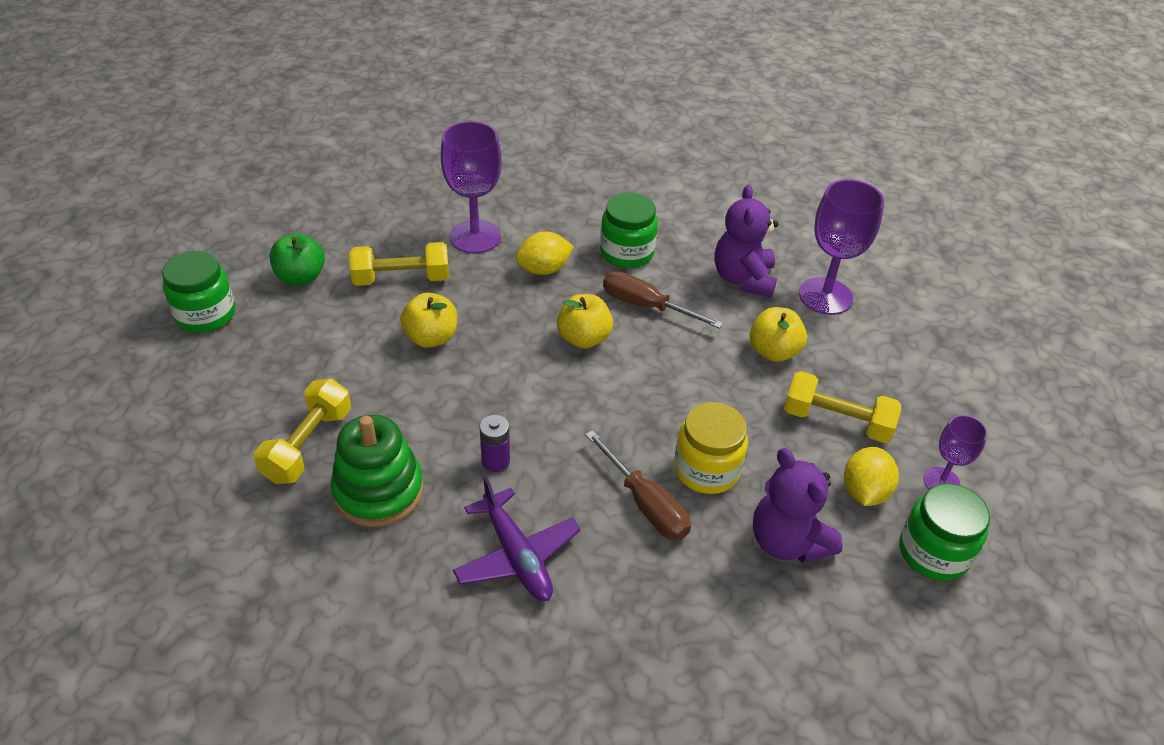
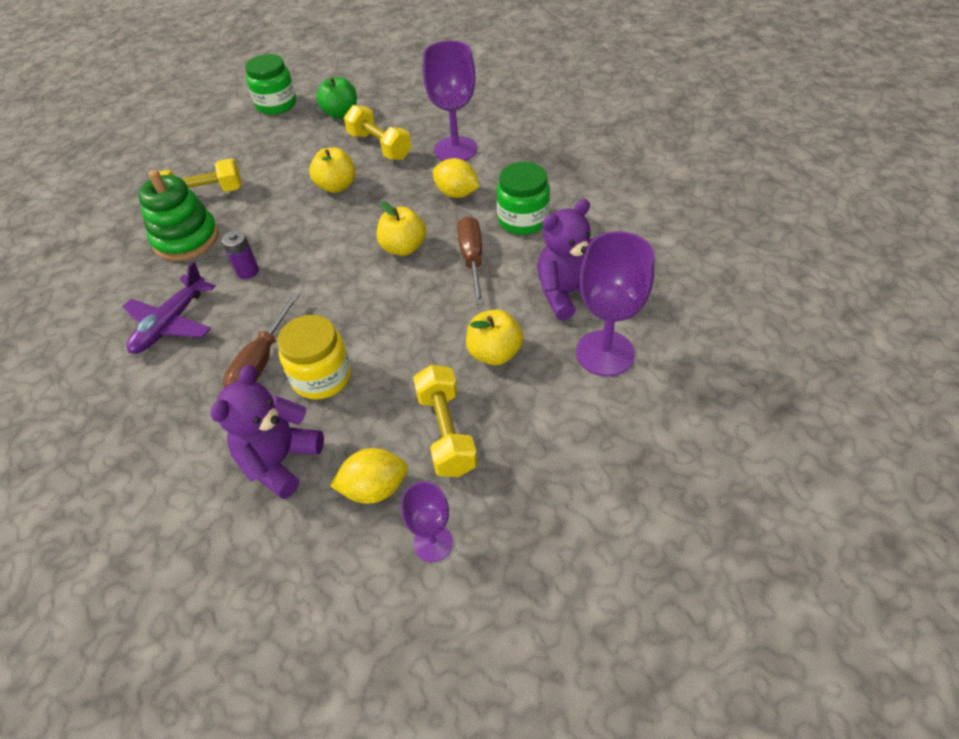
camera: 60 degrees right, 5 degrees up
(933, 552) = (337, 572): green jar -> none

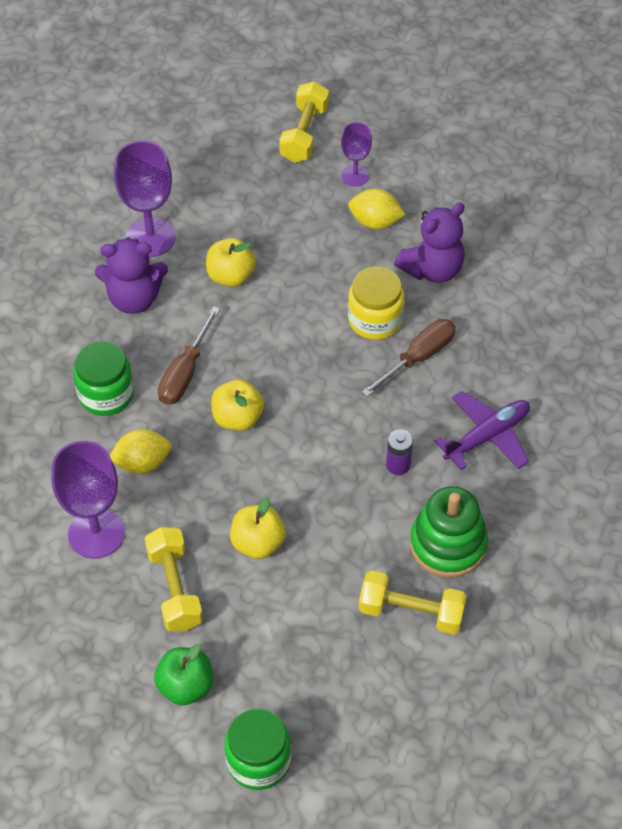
camera: 155 degrees left, 5 degrees up
(446, 432) = (305, 235): yellow dumbbell -> yellow dumbbell (304, 134)
(457, 194) = (142, 463): yellow lemon -> yellow lemon turned 75 degrees counterclockwise

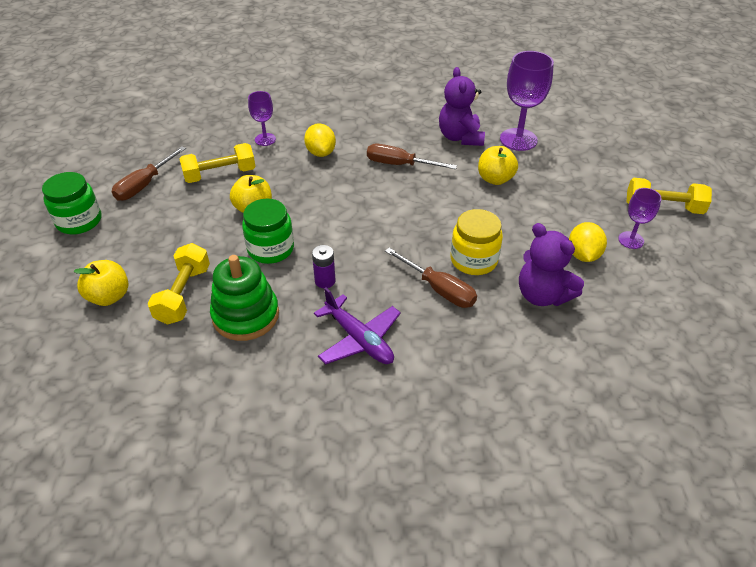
camera: 85 degrees right, 10 degrees down
(96, 533) = (265, 139): purple goblet -> purple goblet, size x0.57
(106, 394) = (375, 133): green jar -> green jar (270, 249)
(185, 686) = (144, 185): green apple -> brown screwdriver
(237, 418) = (362, 192): yellow apple -> yellow apple (109, 296)

